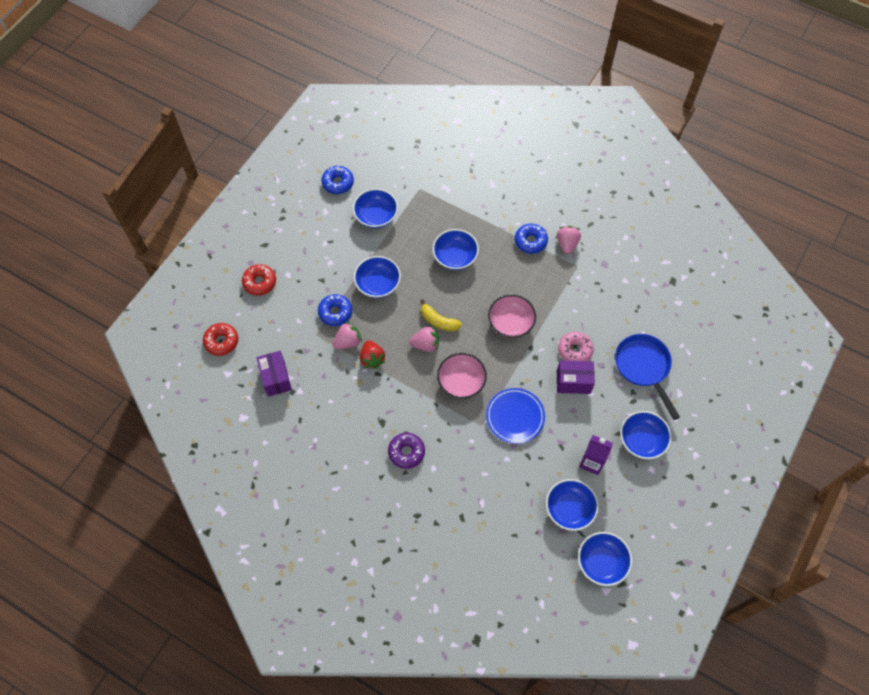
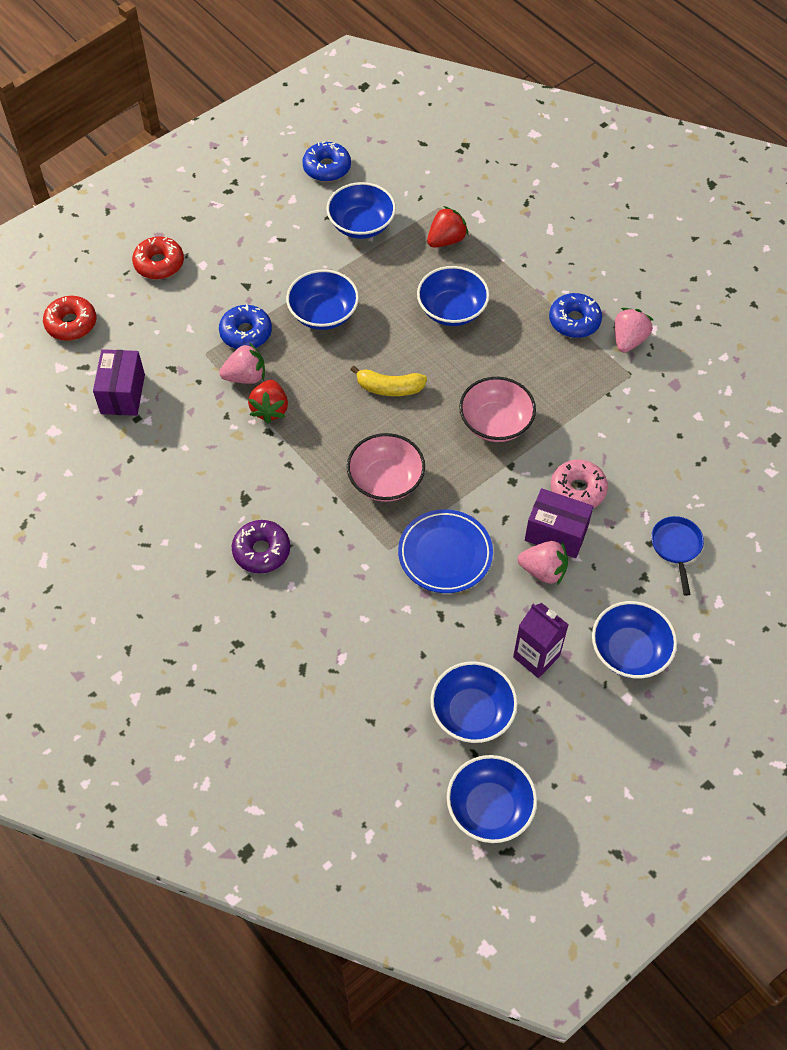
camera: 20 degrees right, 5 degrees down
(425, 344) = (356, 414): pink strawberry -> pink strawberry (543, 570)
(432, 211) = (446, 240): none -> red strawberry
(438, 321) = (389, 388): yellow banana -> yellow banana turned 45 degrees counterclockwise
(644, 367) = (676, 547): blue pan -> blue pan, size x0.57

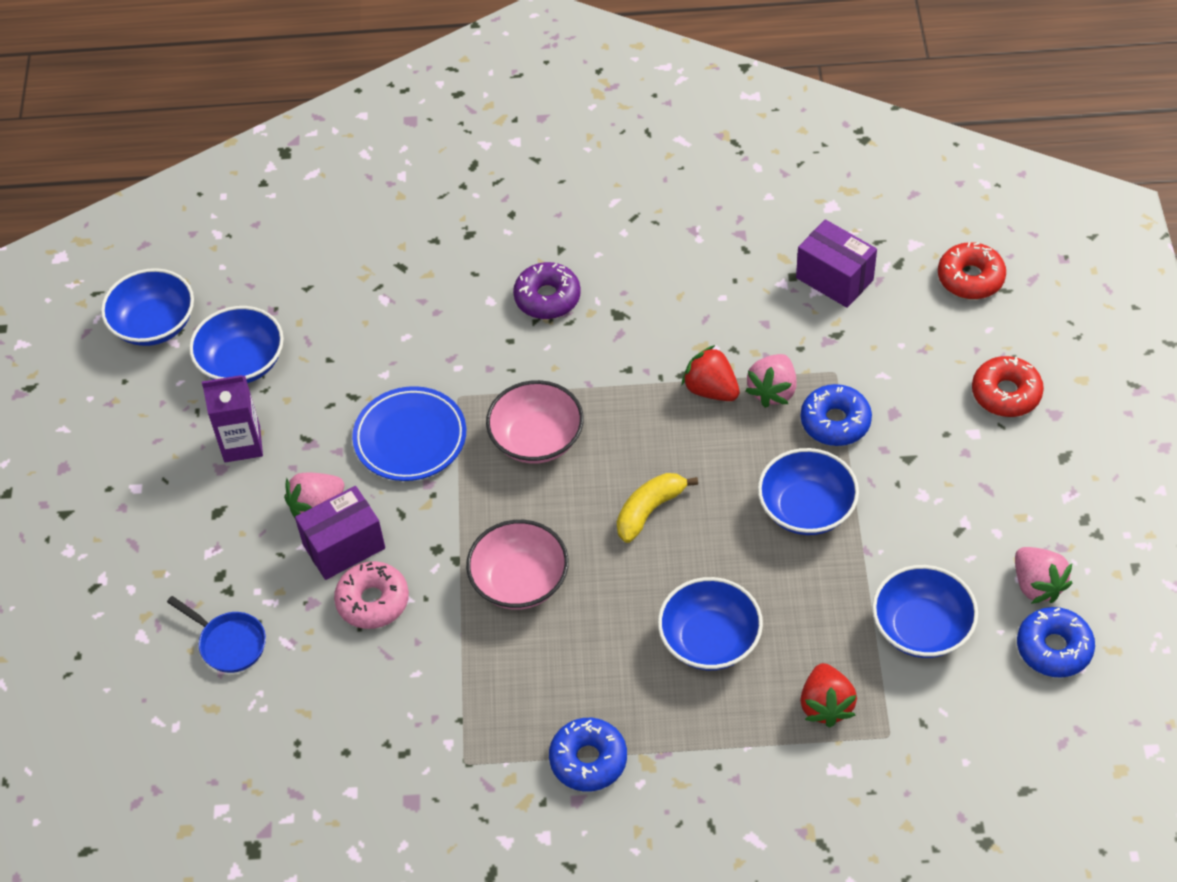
camera: 130 degrees right, 5 degrees down
(628, 340) = (512, 799): pink strawberry -> pink strawberry (1037, 585)
(629, 651) = (173, 522): blue bowl -> none

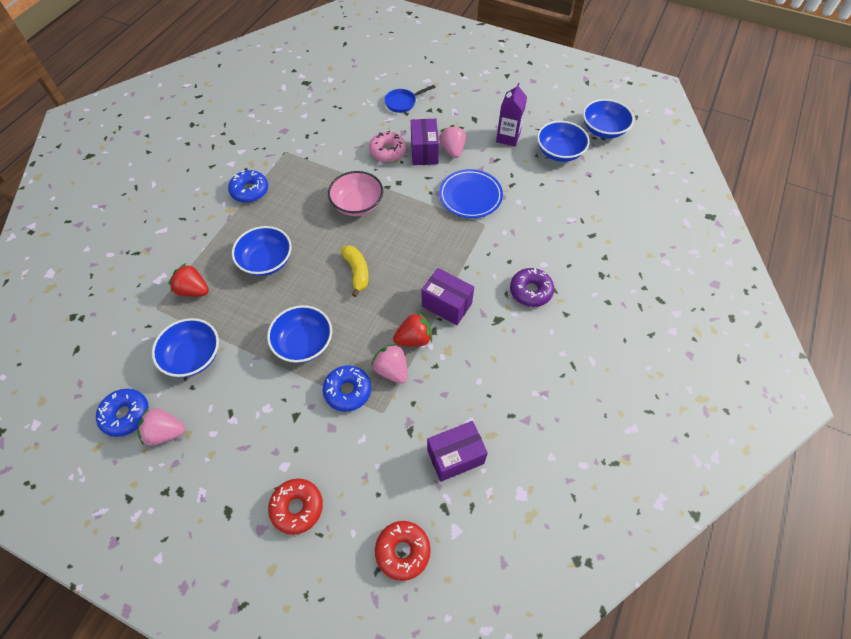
camera: 115 degrees right, 5 degrees up
(536, 439) = (435, 245): pink bowl -> none
(633, 378) = (446, 305): none -> purple box

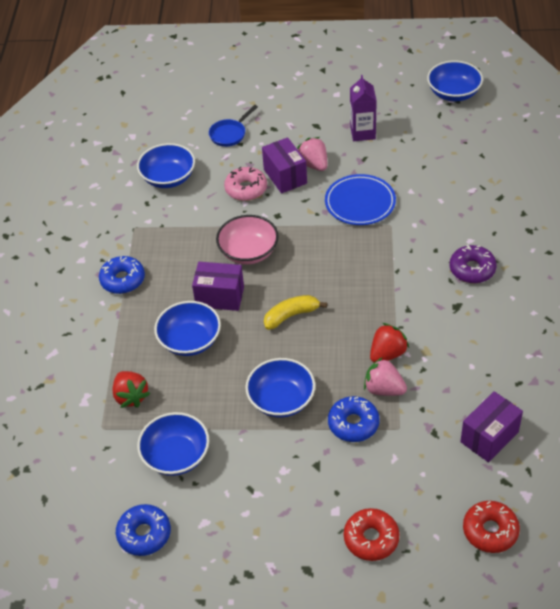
camera: 20 degrees left, 10 degrees down
(165, 432) = (197, 532): pink strawberry -> none
(193, 290) = (131, 396): red strawberry -> red strawberry turned 120 degrees counterclockwise
(357, 272) = (291, 315): yellow banana -> yellow banana turned 75 degrees counterclockwise
(446, 305) = (400, 312): purple box -> purple box (220, 297)
(559, 152) = (423, 130): blue bowl -> blue bowl (168, 178)

